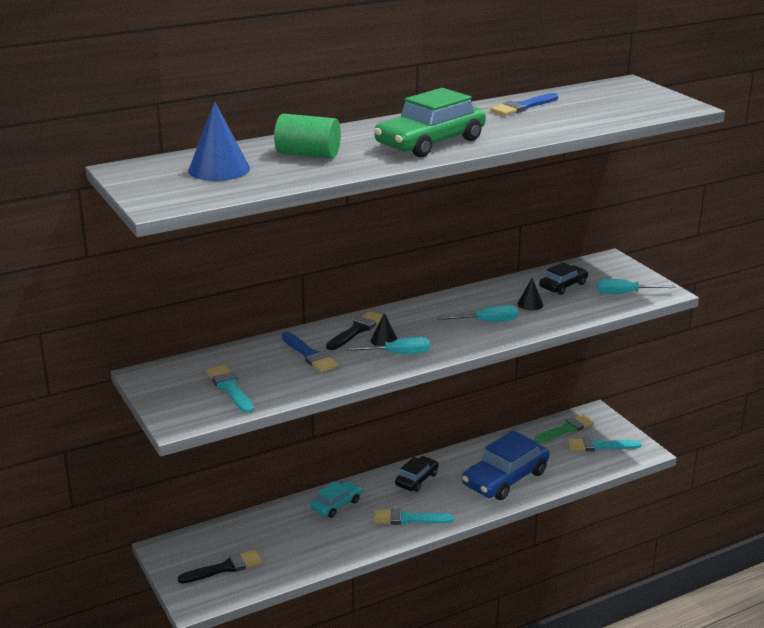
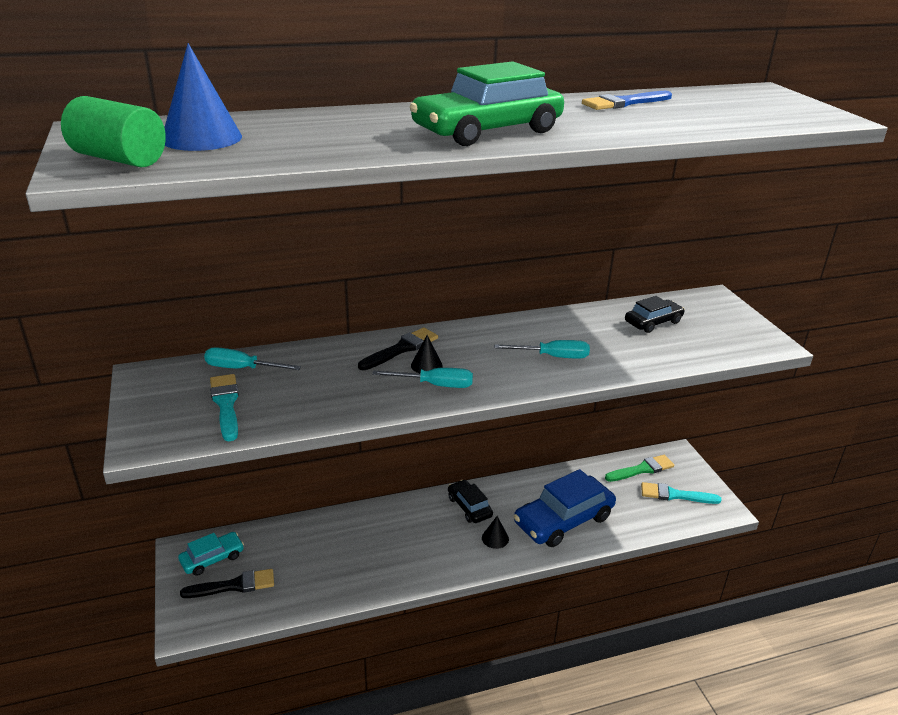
camera: 10 degrees right, 5 degrees up
(308, 154) = (325, 131): green cylinder -> green cylinder (119, 159)
(309, 355) = (335, 373): blue brush -> none
(336, 505) = (376, 525): turquoise car -> turquoise car (212, 558)
(408, 519) = (446, 555): turquoise brush -> none
(417, 479) = (469, 507): black car -> black car turned 75 degrees counterclockwise
(530, 304) = (609, 340): black cone -> black cone (495, 538)
(625, 293) = (724, 340): turquoise screwdriver -> turquoise screwdriver (242, 368)

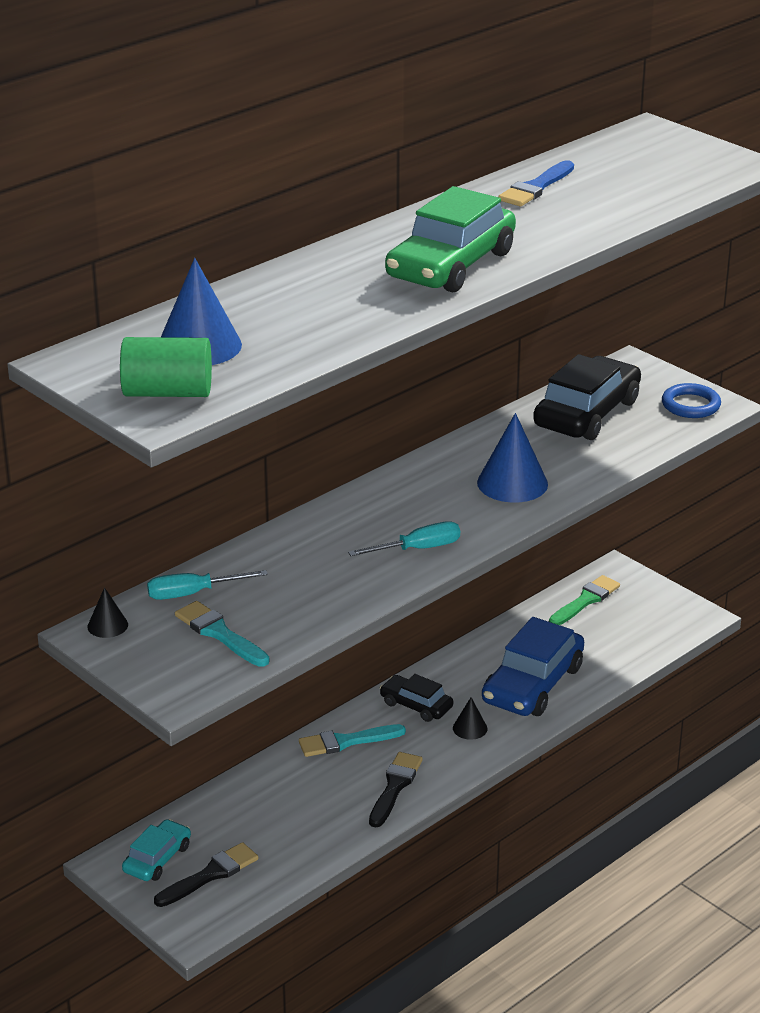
camera: 25 degrees left, 0 degrees up
(401, 349) = (345, 521): black brush -> black brush (395, 787)
(426, 365) = (389, 531): black cone -> black cone (107, 625)
(552, 356) = (512, 483): turquoise screwdriver -> blue cone
(653, 322) = (587, 413): black car -> black car, size x1.85
(675, 495) = (638, 618): turquoise brush -> turquoise brush (346, 742)
(745, 337) = (690, 405): none -> blue ring

